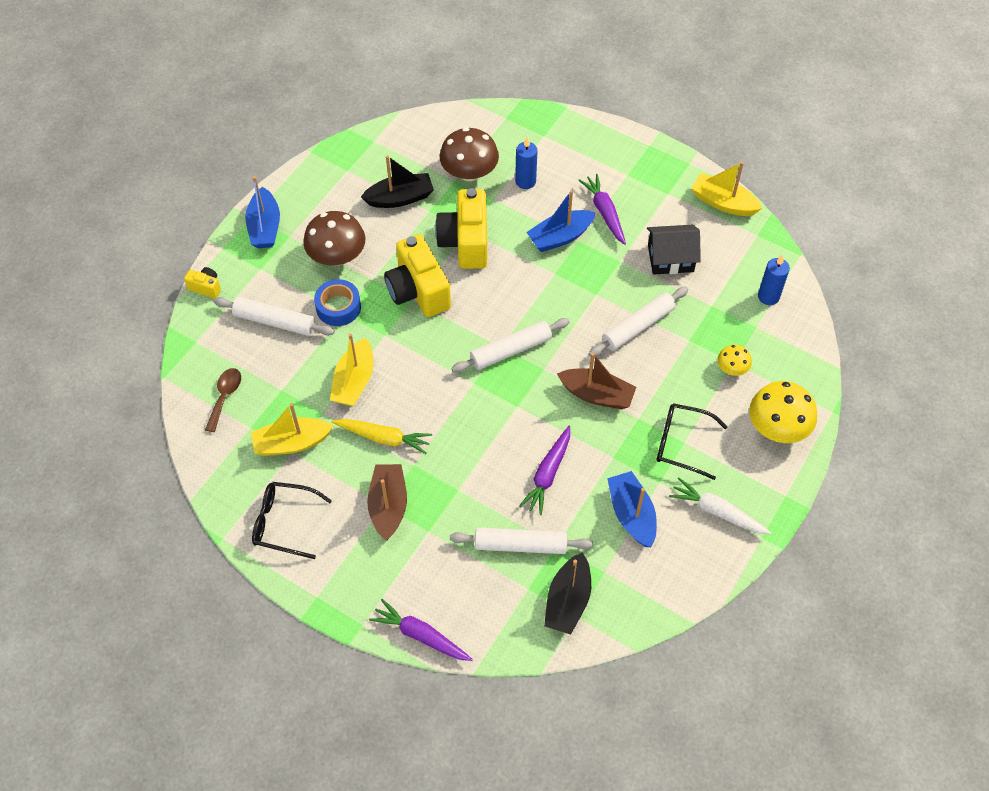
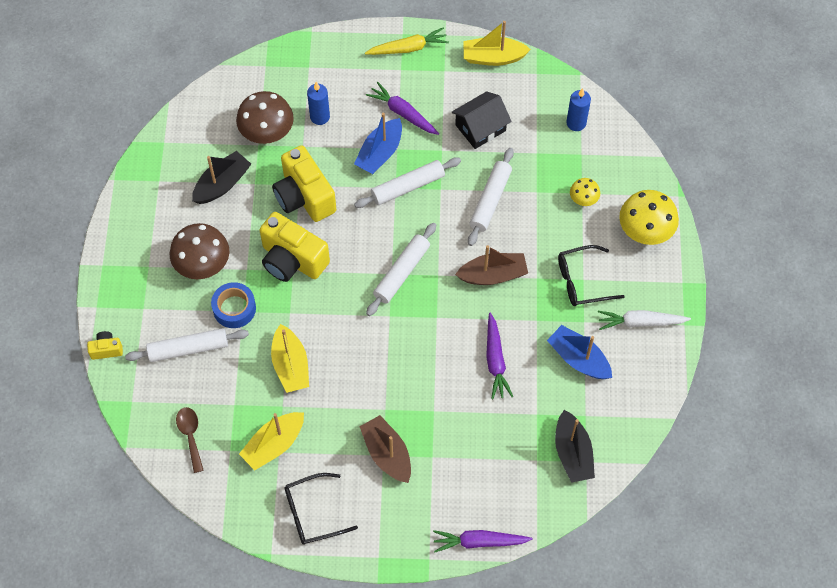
camera: 30 degrees left, 5 degrees up
(265, 227) = (121, 269): blue boat -> none
(383, 438) = (346, 400): yellow carrot -> yellow carrot (408, 48)
(520, 545) = (510, 429): white rolling pin -> white rolling pin (408, 187)

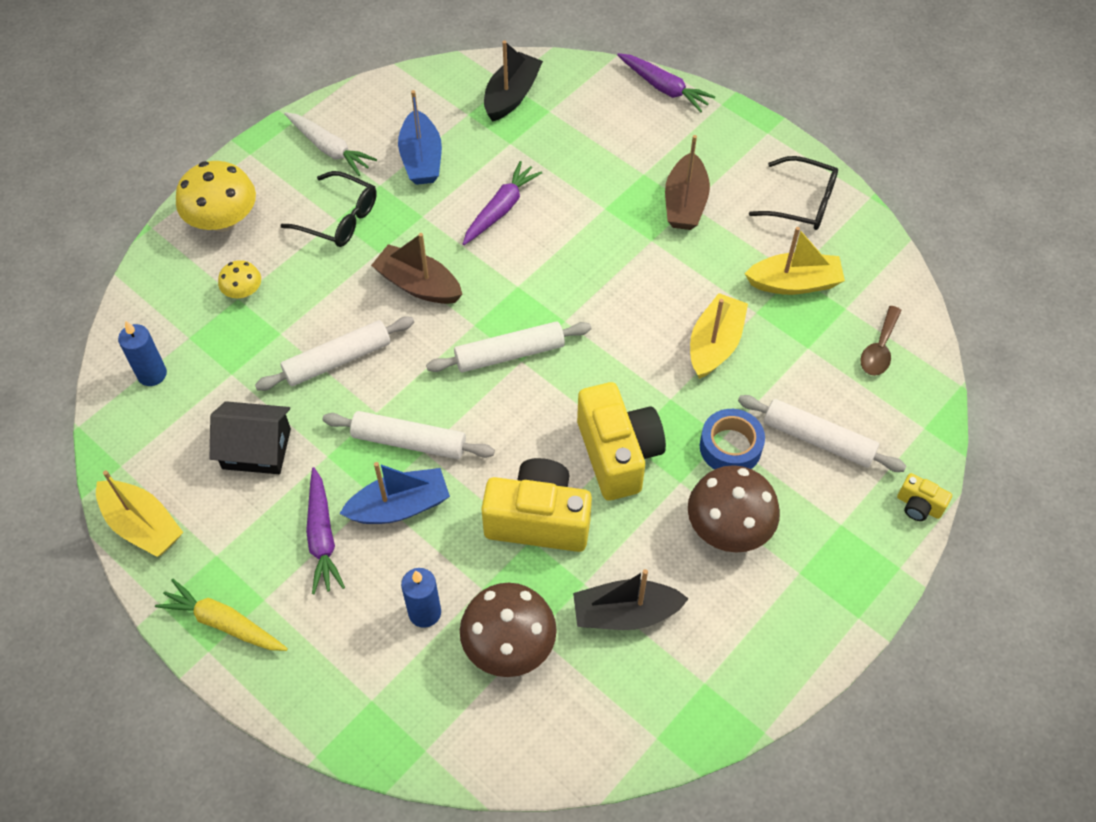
camera: 140 degrees left, 5 degrees down
(304, 197) = (538, 520): yellow camera -> yellow camera turned 90 degrees counterclockwise

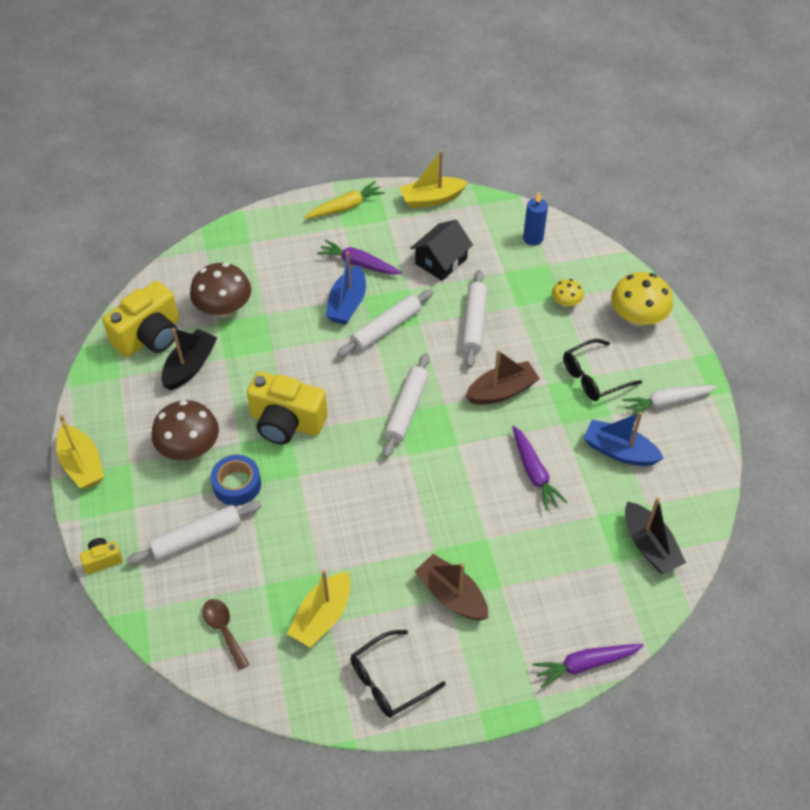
camera: 125 degrees right, 5 degrees down
(425, 612) = (275, 284): blue candle -> none
(538, 520) = (281, 360): yellow camera -> yellow camera (150, 336)
(715, 344) = (316, 528): yellow boat -> yellow boat (82, 464)

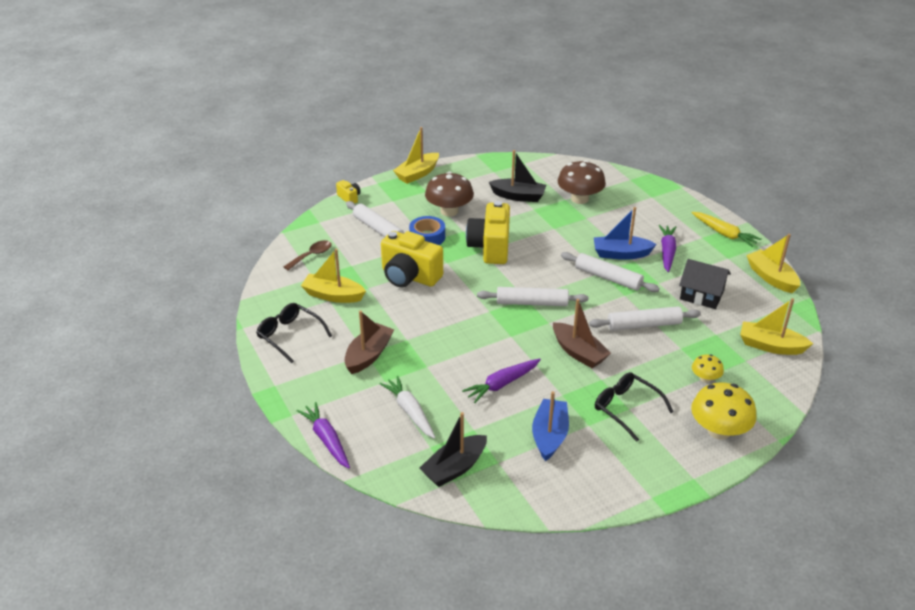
camera: 75 degrees right, 15 degrees down
(150, 336) = (535, 175): yellow camera -> yellow camera (409, 276)
(533, 238) = (770, 346): blue candle -> yellow boat
(667, 402) = (624, 464): white carrot -> white carrot (410, 411)

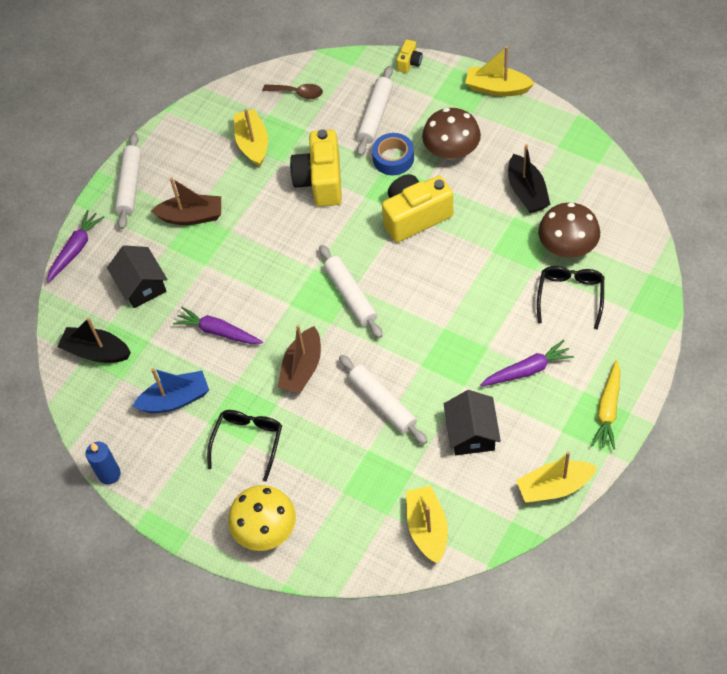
camera: 65 degrees right, 20 degrees up
(289, 335) = (179, 148): black glasses -> black glasses (570, 295)
(410, 411) = (141, 285): white carrot -> black house
(596, 509) = (109, 474): none -> blue candle
(608, 278) = (439, 338): white rolling pin -> white rolling pin (130, 185)
(621, 254) = (491, 330): blue boat -> none
(705, 378) = (334, 489): yellow mushroom -> none
(771, 277) = (554, 487): yellow boat -> yellow boat turned 135 degrees counterclockwise

